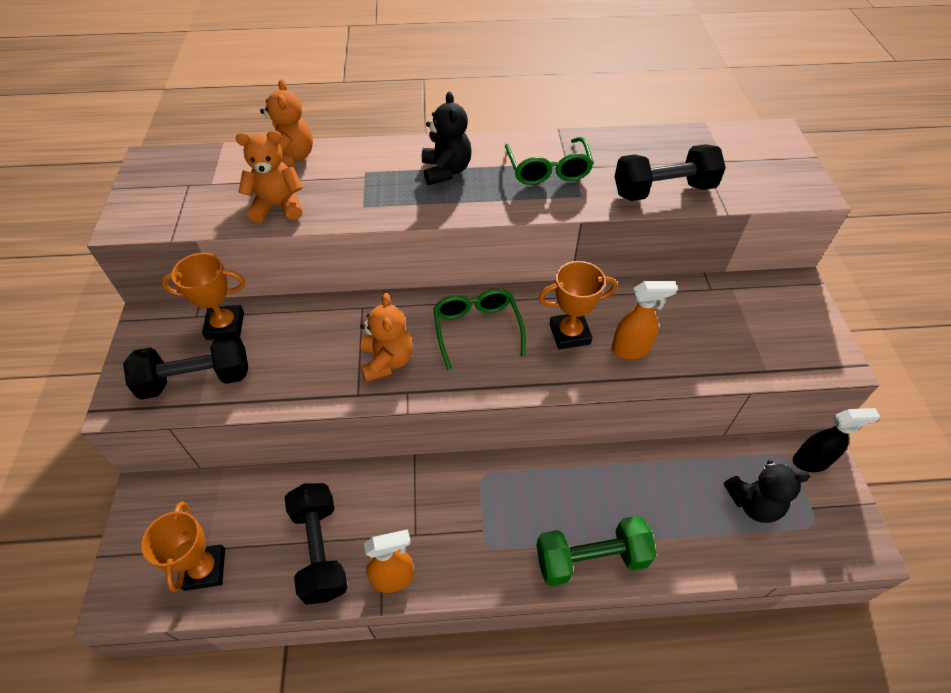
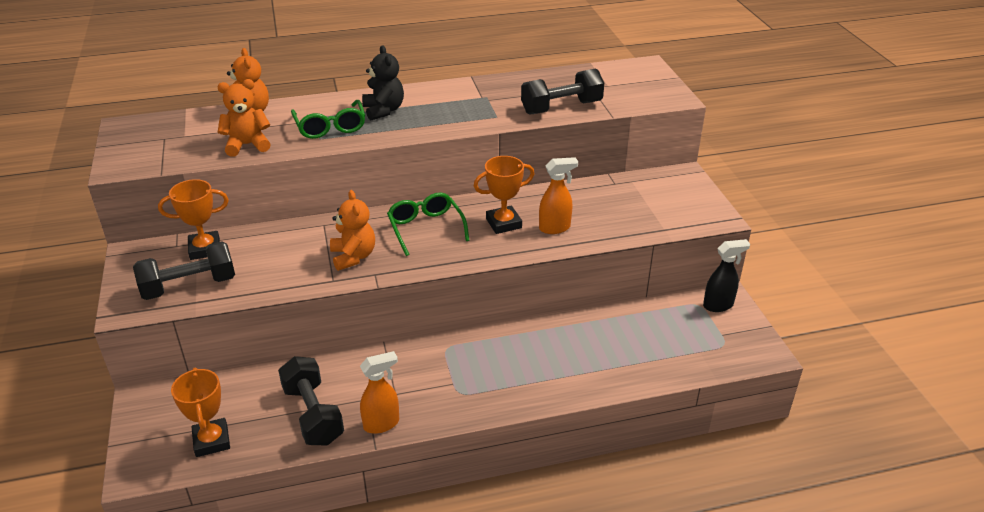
camera: 10 degrees left, 15 degrees down
(548, 170) = (467, 103): green glasses -> green glasses (330, 127)
(591, 558) = (547, 389): green dumbbell -> none
(753, 503) = (675, 337): black teddy bear -> none

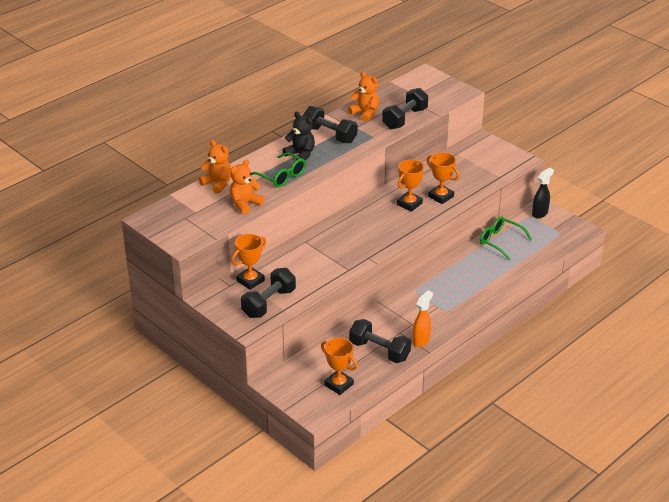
camera: 30 degrees left, 0 degrees up
(353, 256) = (345, 253): orange teddy bear -> orange teddy bear (365, 113)
(426, 228) = (368, 222): green glasses -> green glasses (500, 241)
(445, 99) = (330, 135): none -> black dumbbell
(555, 228) = (441, 196): orange spray bottle -> orange trophy

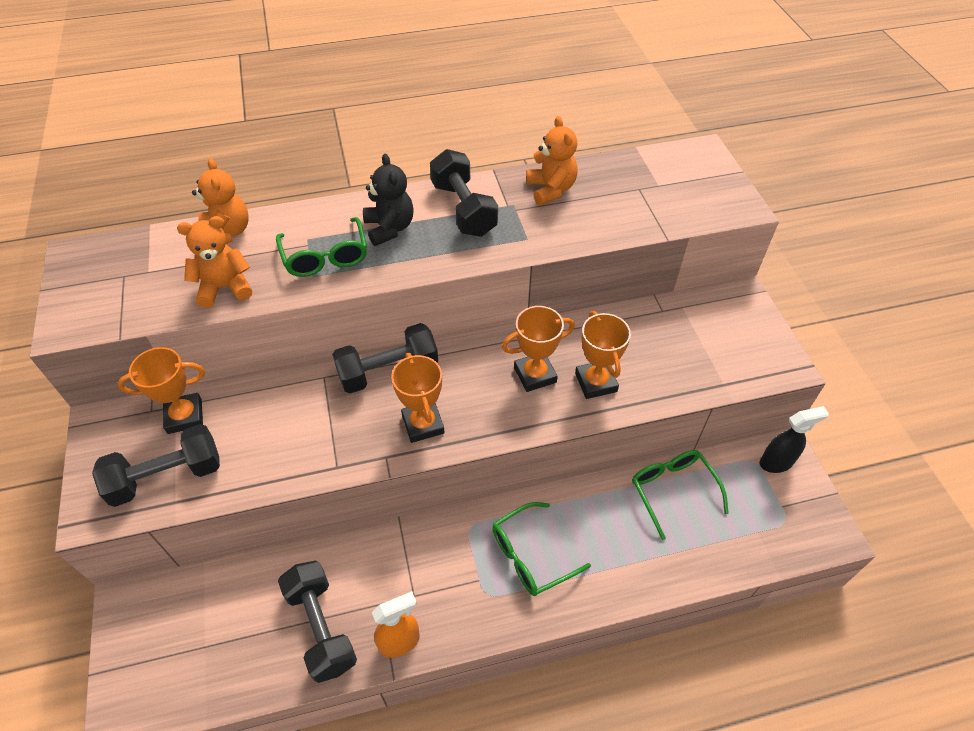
camera: 30 degrees right, 15 degrees up
(339, 385) = (206, 667): orange trophy -> orange trophy (423, 424)
(405, 119) = (604, 223): black dumbbell -> black dumbbell (388, 371)
(454, 289) = (531, 555): none -> green glasses

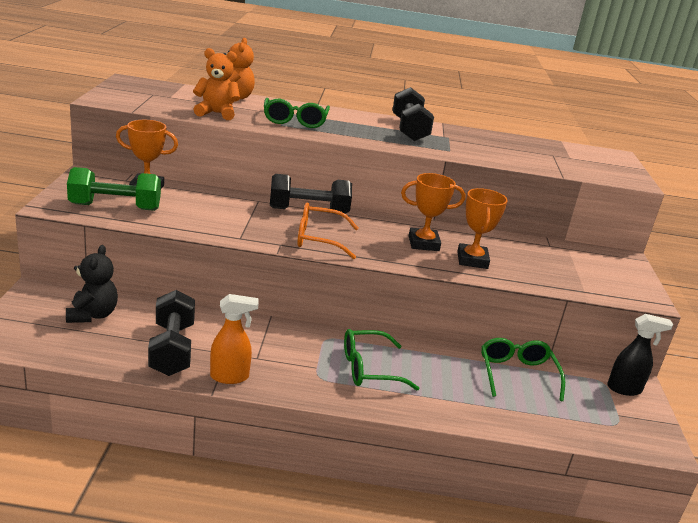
camera: 15 degrees right, 25 degrees down
(167, 476) = (115, 207): black dumbbell -> green dumbbell
(389, 228) = (349, 123): black teddy bear -> black teddy bear (92, 315)
(423, 424) = (319, 239): orange trophy -> orange glasses
(551, 189) = (482, 139): orange teddy bear -> none

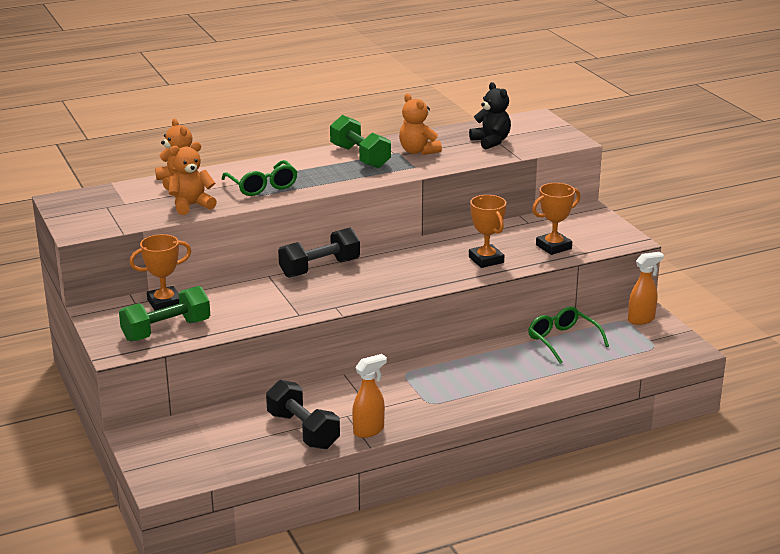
camera: 25 degrees left, 0 degrees up
(92, 315) = (208, 433): black teddy bear -> black teddy bear (491, 142)
(319, 239) = (358, 290): orange glasses -> none
(369, 369) = (459, 381): green glasses -> none
(409, 130) = (360, 157): black dumbbell -> green dumbbell
(423, 243) = (437, 260): orange trophy -> orange trophy (553, 247)
(468, 142) = (418, 151): none -> orange teddy bear
(624, 389) = (641, 319): black spray bottle -> orange spray bottle

